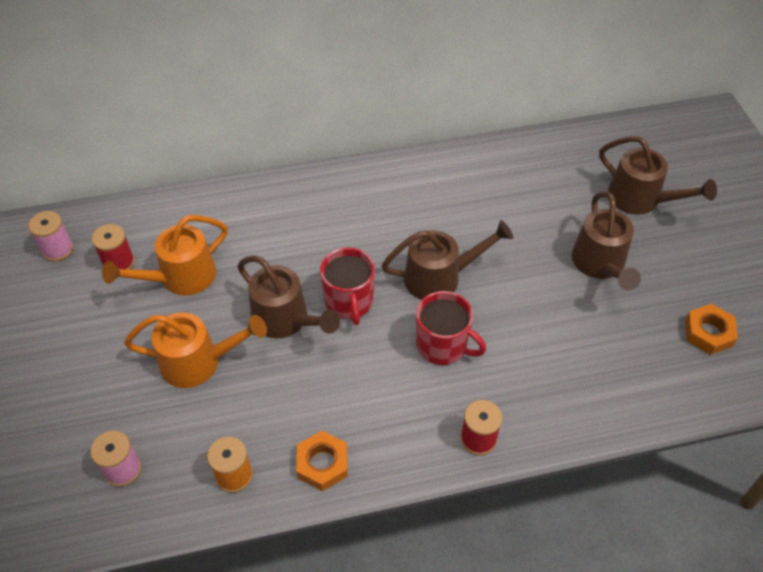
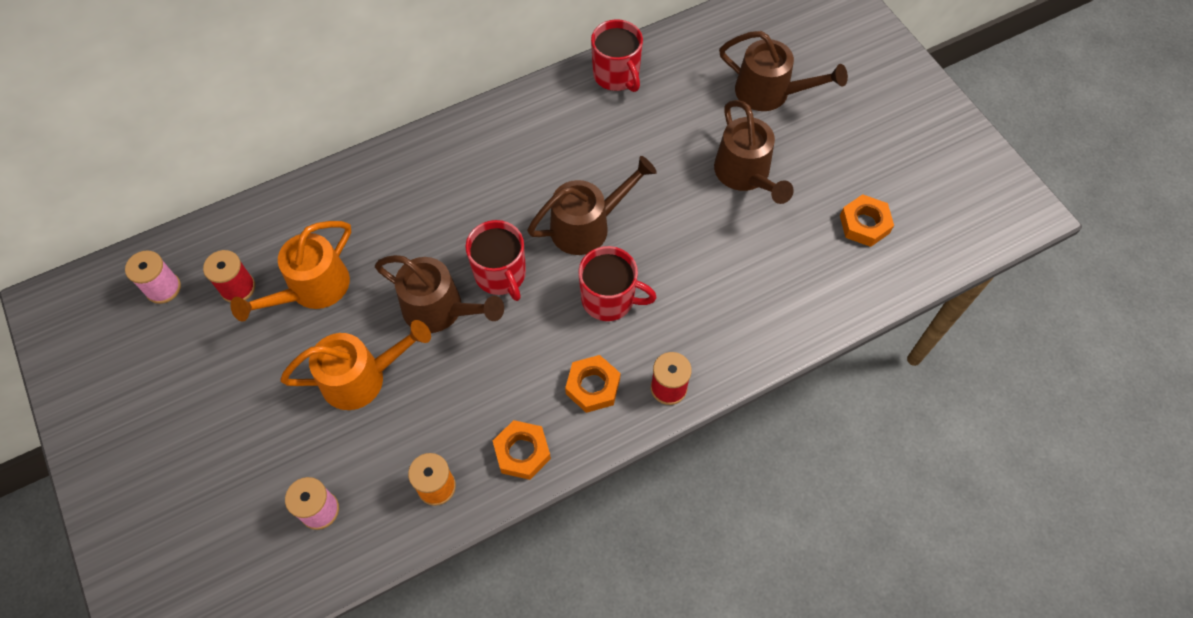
camera: 15 degrees left, 10 degrees up
(406, 420) = (593, 386): none -> orange nut
(501, 158) = (617, 75): none -> red mug

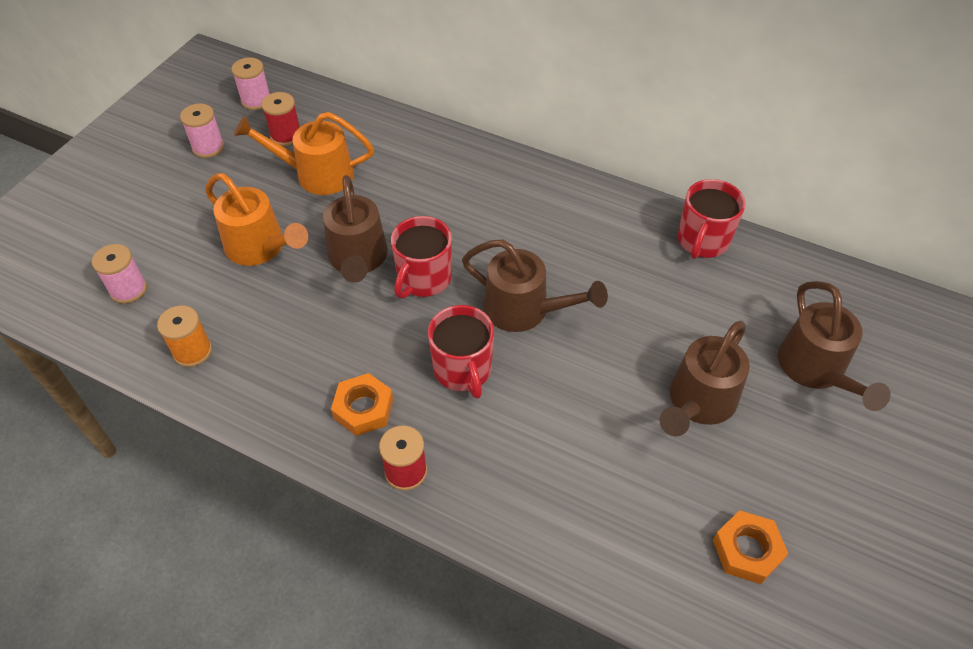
camera: 55 degrees right, 10 degrees down
(191, 360) = (208, 147): none -> pink spool
(522, 452) = (262, 393): orange nut -> none

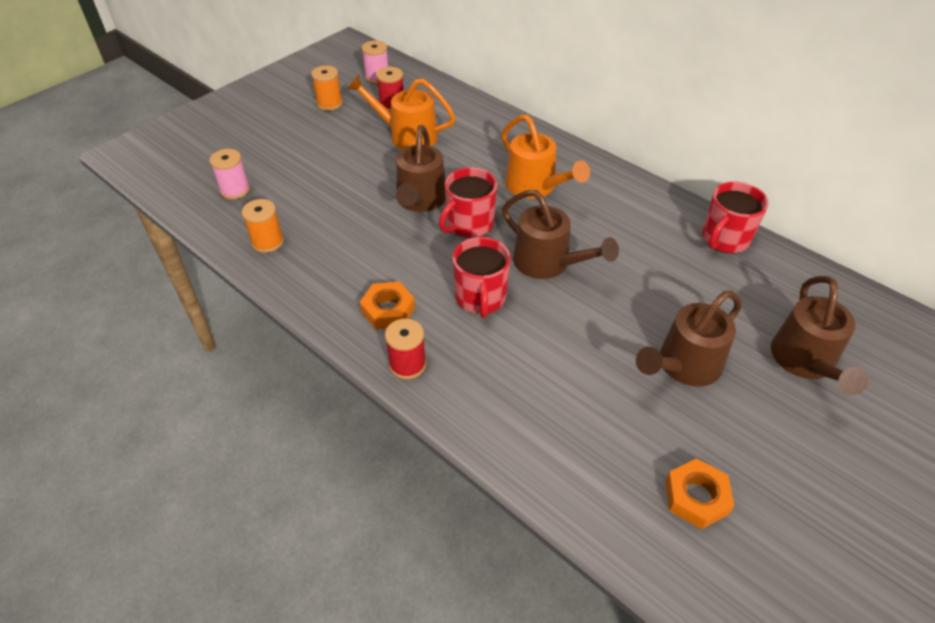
camera: 15 degrees right, 5 degrees down
(208, 147) = (329, 103): pink spool -> orange spool
(261, 248) = (346, 179): orange watering can -> orange watering can (536, 187)

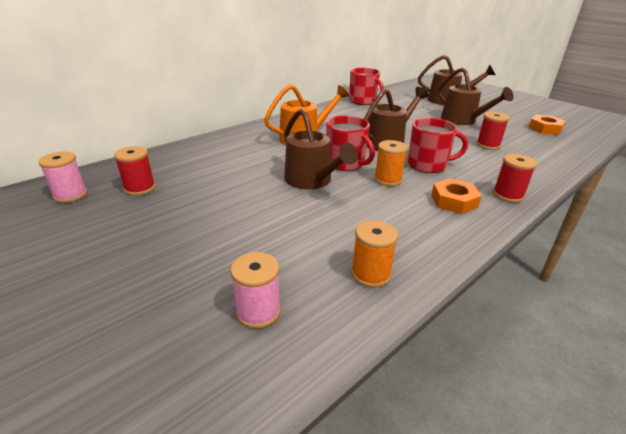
camera: 85 degrees left, 15 degrees down
(329, 103) = (97, 229): orange spool -> orange spool (388, 180)
(406, 135) = (204, 183): orange watering can -> none
(420, 201) = (312, 181): brown watering can -> brown watering can turned 45 degrees clockwise
(573, 379) = (488, 145): none -> red spool

